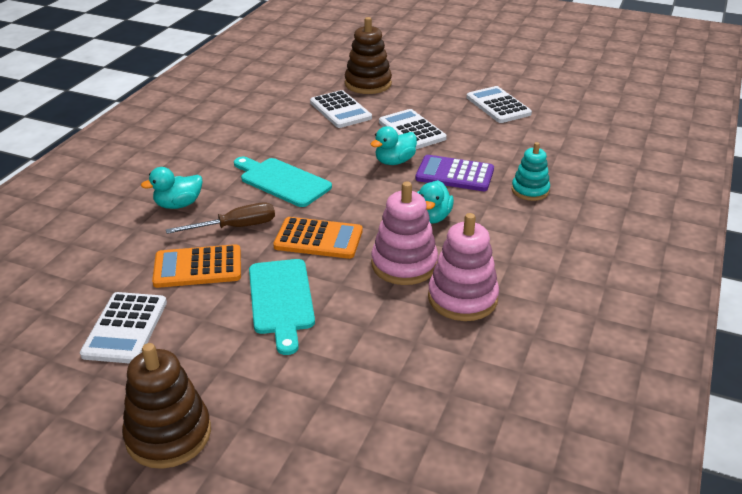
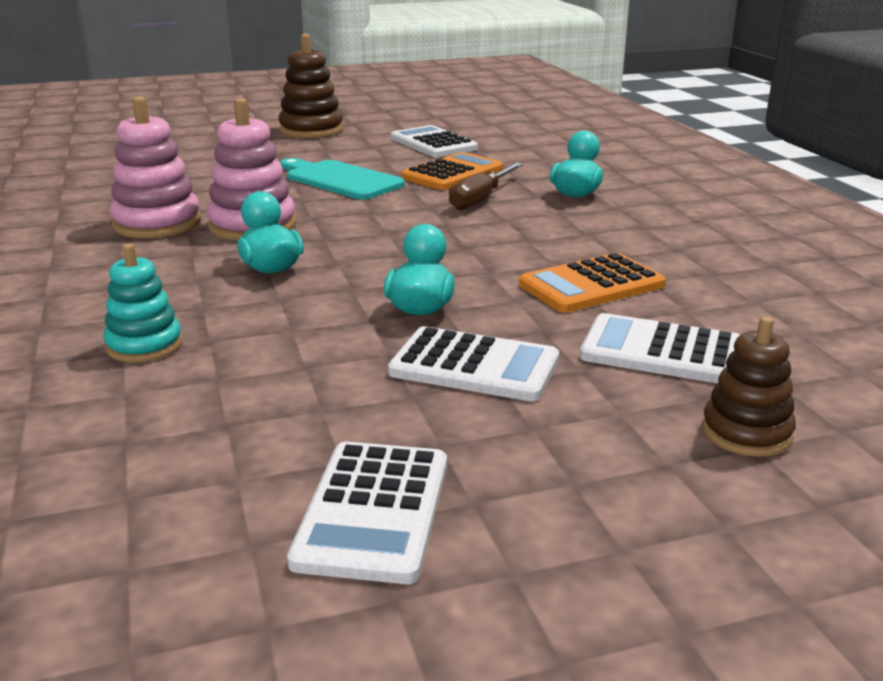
camera: 140 degrees right, 10 degrees down
(282, 181) = (522, 240): turquoise cutting board -> none
(318, 239) = (378, 215): orange calculator -> orange calculator (591, 285)
(368, 84) = (746, 433): brown stacking toy -> brown stacking toy, size x0.64
(454, 174) = (300, 325): purple calculator -> none
(498, 106) = (373, 511): white calculator -> white calculator turned 75 degrees clockwise

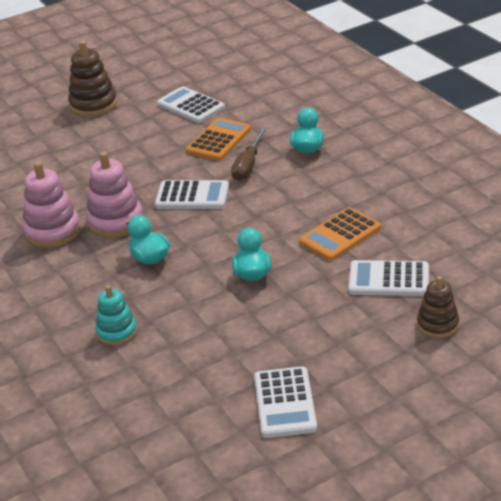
camera: 10 degrees left, 10 degrees up
(340, 179) = (146, 162): turquoise cutting board -> none
(474, 366) = (297, 310): white calculator -> white calculator (192, 196)

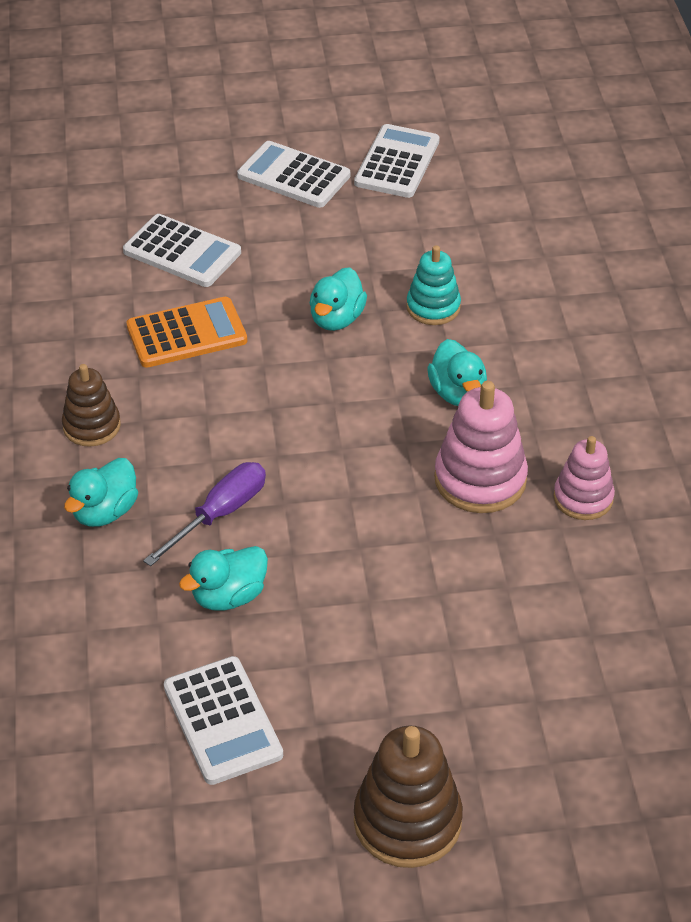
camera: 160 degrees left, 10 degrees up
(52, 231) = (583, 498): pink stacking toy -> pink stacking toy, size x0.64
(117, 332) = (544, 300): turquoise stacking toy -> turquoise stacking toy (433, 307)
(192, 196) = (341, 484): white calculator -> white calculator (294, 176)
(219, 140) = (229, 596): orange calculator -> turquoise duck
(248, 165) = (219, 514): brown screwdriver -> purple screwdriver
(437, 324) = (178, 184): brown stacking toy -> brown stacking toy (92, 426)

